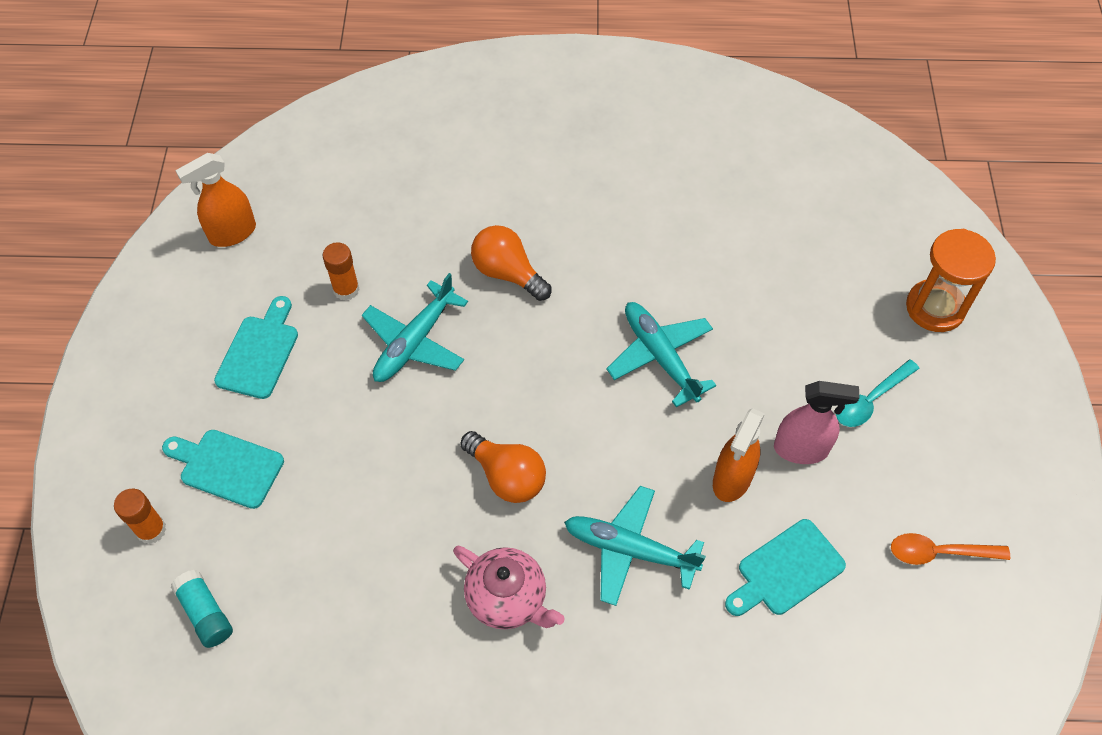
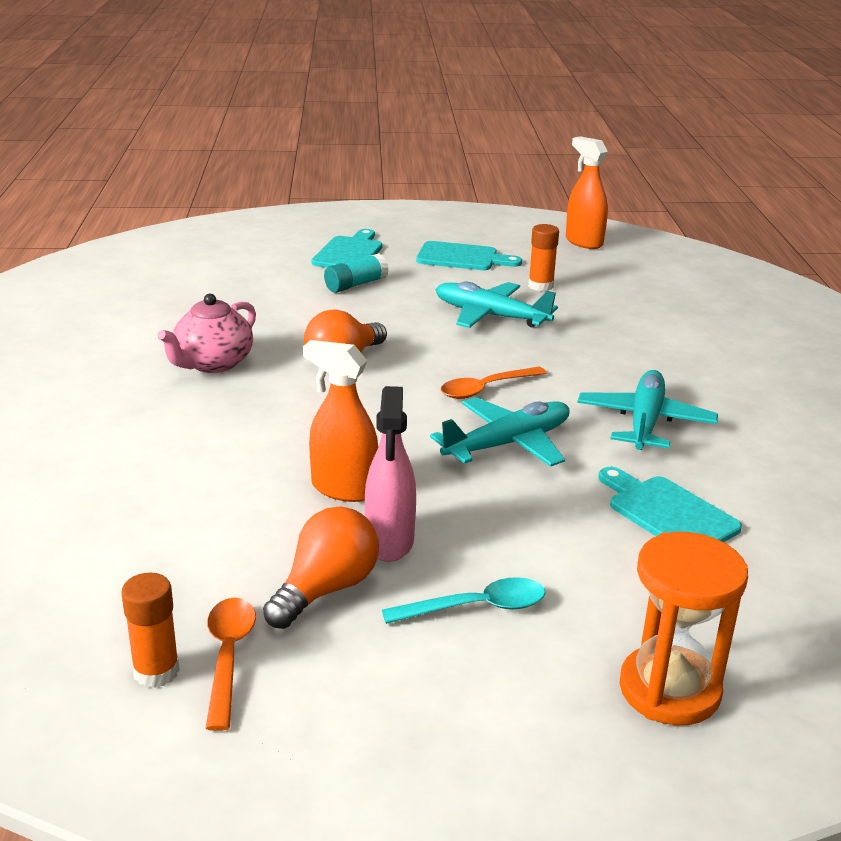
camera: 85 degrees right, 30 degrees down
(151, 530) = (294, 233): orange glue stick -> orange glue stick (156, 671)
(205, 613) = (221, 253): turquoise glue stick -> turquoise glue stick (356, 285)
(507, 273) = (591, 357): orange light bulb -> orange light bulb (326, 589)
(566, 362) = (486, 389): none -> orange spoon
(630, 550) = (257, 424): turquoise plane -> turquoise plane (645, 422)
(786, 570) = (219, 523): turquoise cutting board -> turquoise cutting board (667, 513)
(870, 400) = (476, 607): turquoise spoon -> turquoise spoon turned 120 degrees clockwise

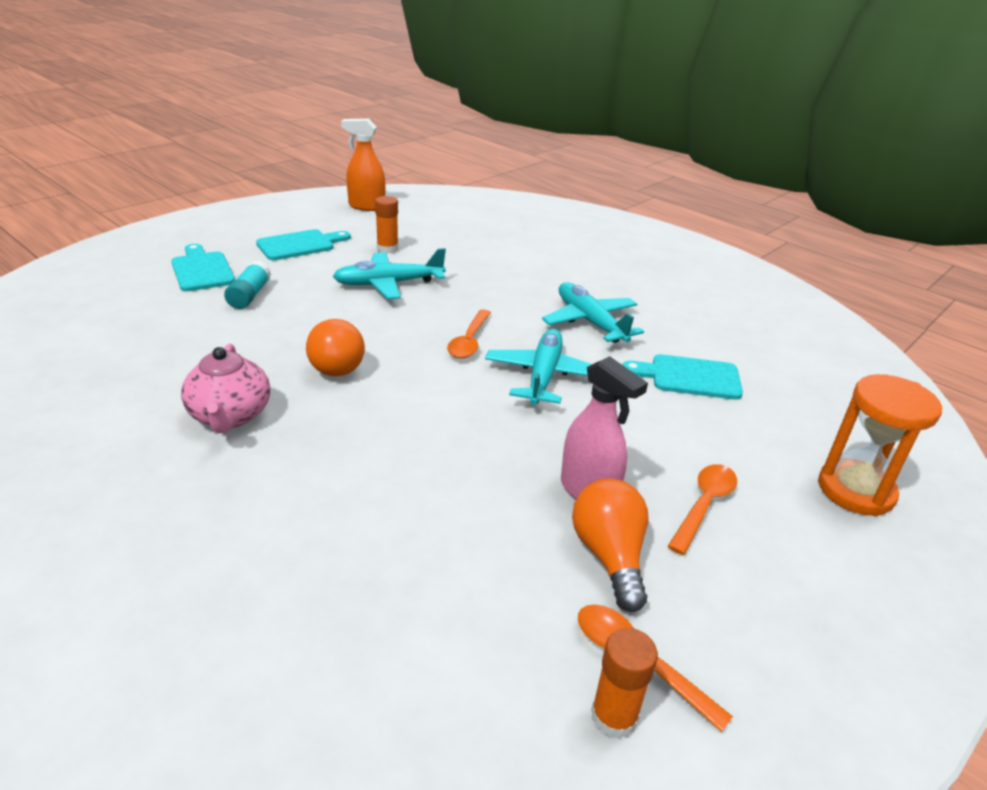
camera: 45 degrees left, 5 degrees up
(343, 489) = (498, 469): orange spray bottle -> none
(476, 607) = (704, 505): turquoise spoon -> orange spoon

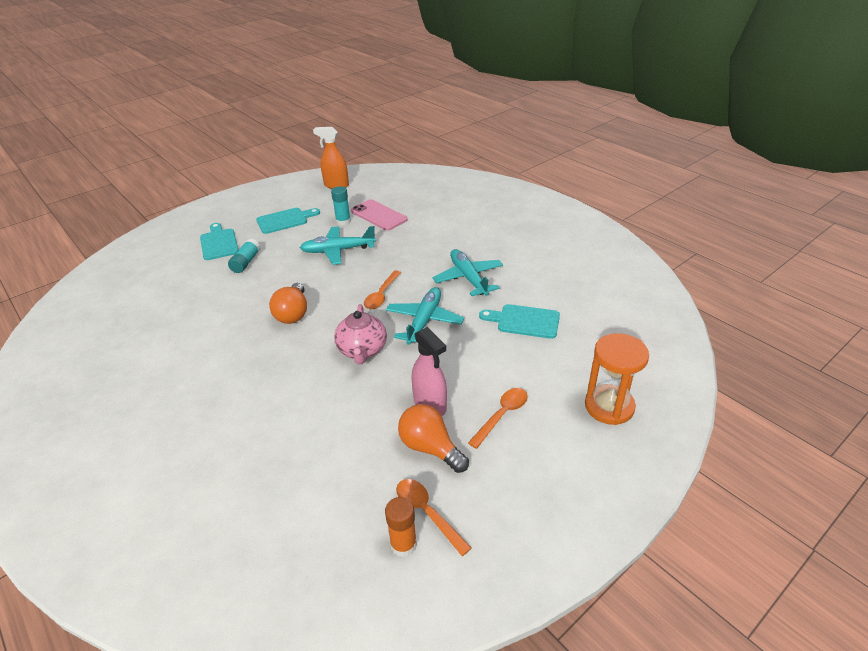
camera: 10 degrees right, 5 degrees up
(230, 416) = (221, 351): pink teapot -> pink teapot (362, 350)
(387, 249) = (343, 221): orange glue stick -> turquoise glue stick
(437, 243) = (379, 215): none -> pink phone
(609, 556) = (430, 448): orange light bulb -> orange light bulb turned 45 degrees counterclockwise

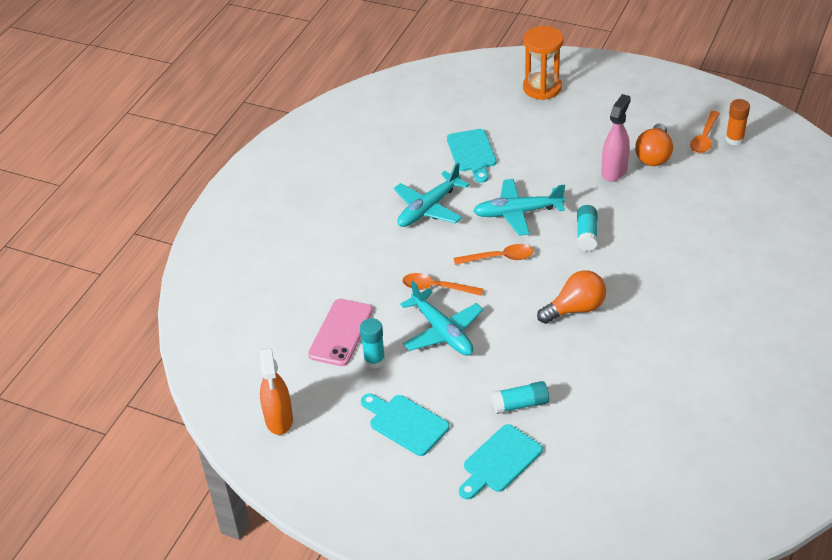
camera: 115 degrees left, 5 degrees up
(362, 350) = (586, 235): pink teapot -> turquoise glue stick
(502, 415) = (593, 133): orange spoon -> orange spoon (436, 288)

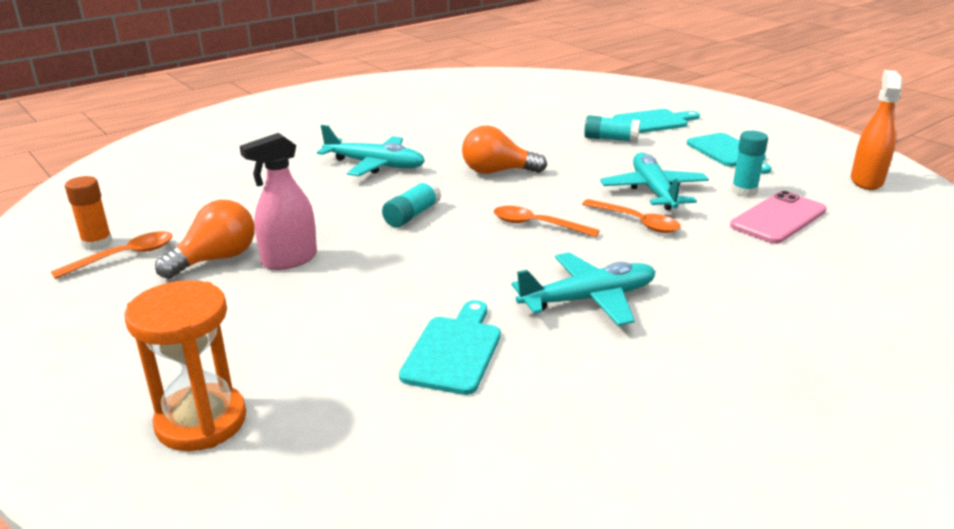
camera: 155 degrees left, 15 degrees down
(518, 212) = (467, 257): turquoise plane -> turquoise plane (374, 165)

